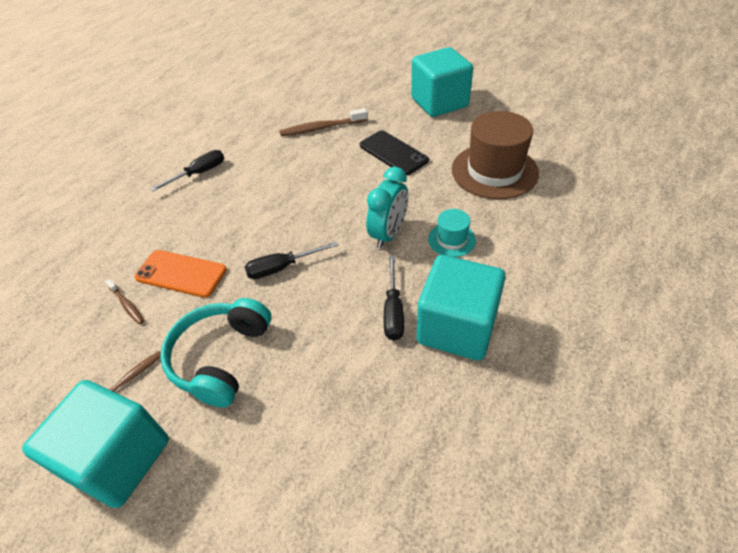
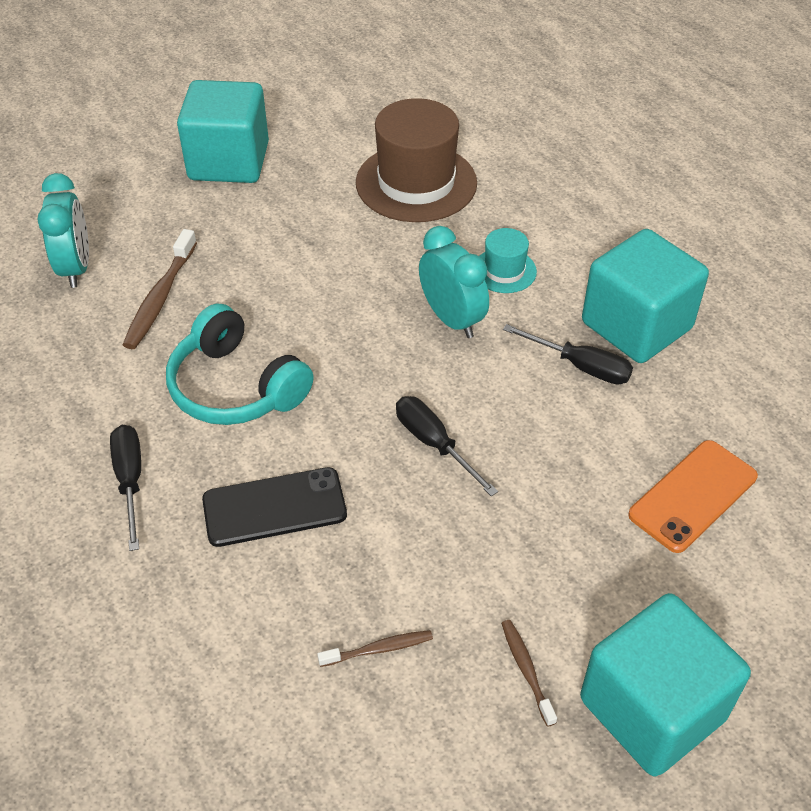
camera: 65 degrees left, 0 degrees up
(181, 273) = (360, 564): orange phone -> orange phone (693, 496)
(221, 357) = (551, 557): turquoise headphones -> turquoise headphones (235, 387)
(282, 268) = (434, 444): black screwdriver -> black screwdriver turned 135 degrees clockwise
(322, 97) = (76, 268): none -> turquoise clock
(393, 153) = (296, 250): black phone -> black phone (274, 507)

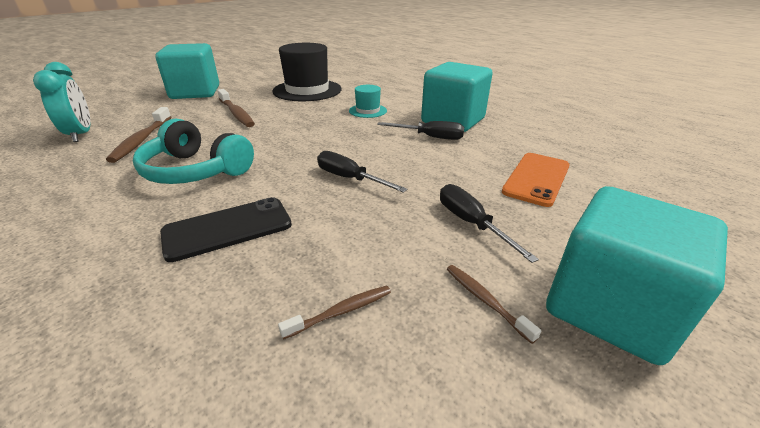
camera: 15 degrees left, 15 degrees down
(130, 481) = (93, 231): black screwdriver -> black screwdriver (471, 223)
(293, 244) = (236, 113): none -> brown toothbrush
(416, 183) = (307, 90): brown hat -> black hat
(452, 319) = (343, 129): turquoise clock -> none

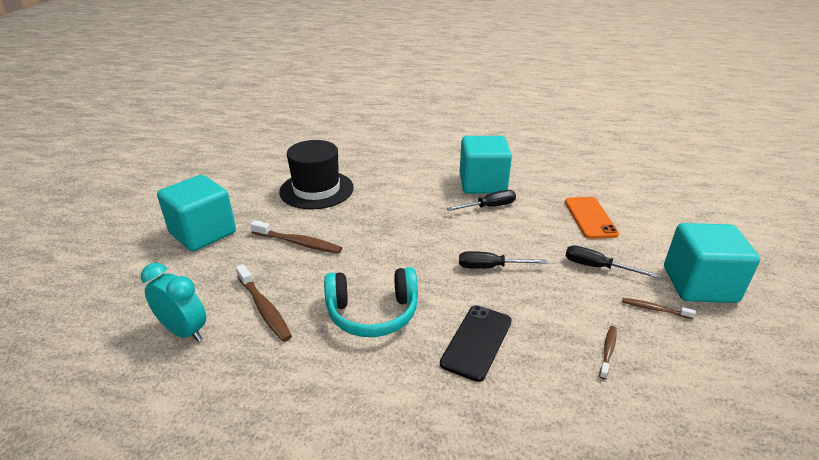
camera: 35 degrees left, 0 degrees up
(367, 111) = (407, 196): turquoise hat -> none

